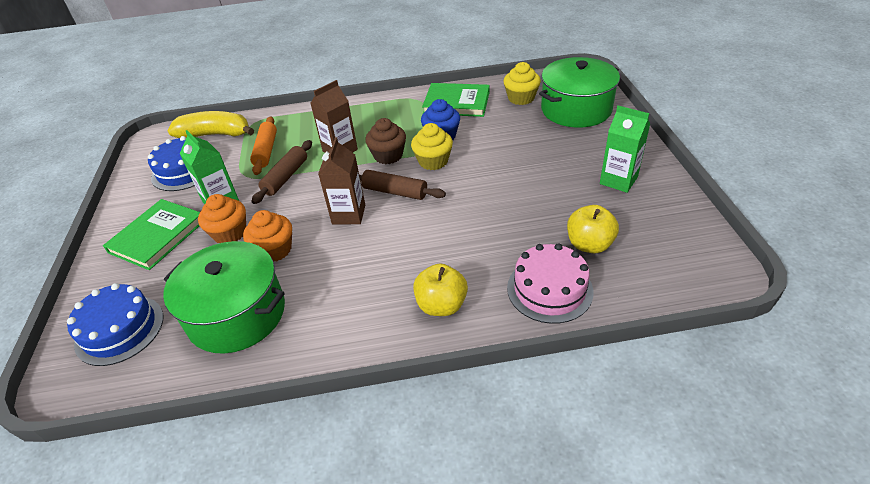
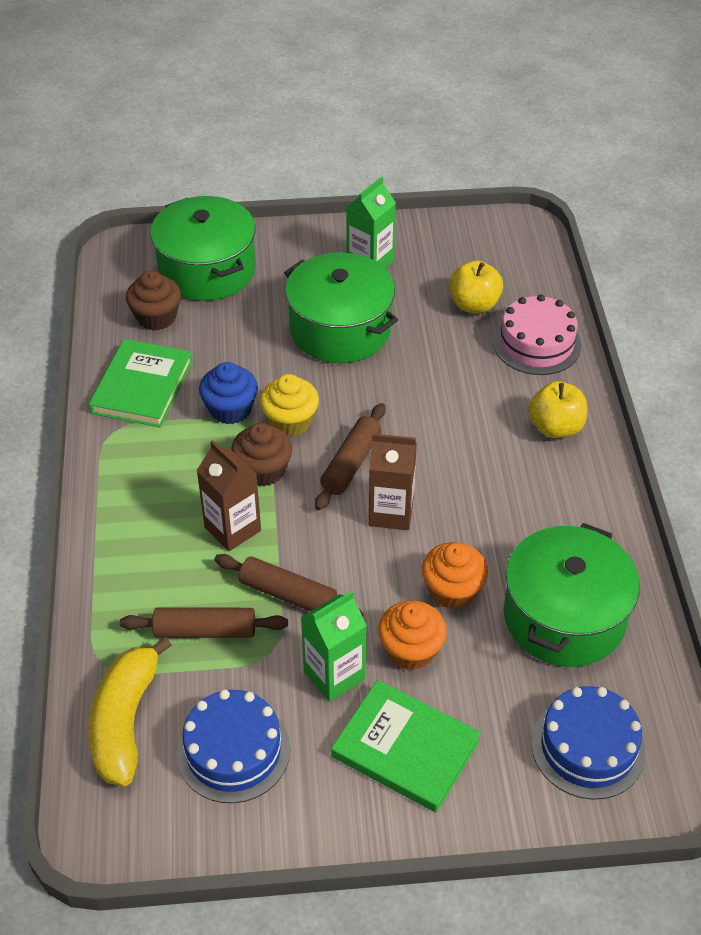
camera: 90 degrees left, 5 degrees up
(266, 151) = (205, 631): orange rolling pin -> brown rolling pin
(521, 98) = (156, 317): yellow cupcake -> brown cupcake
(533, 173) = (340, 329): none -> green pot

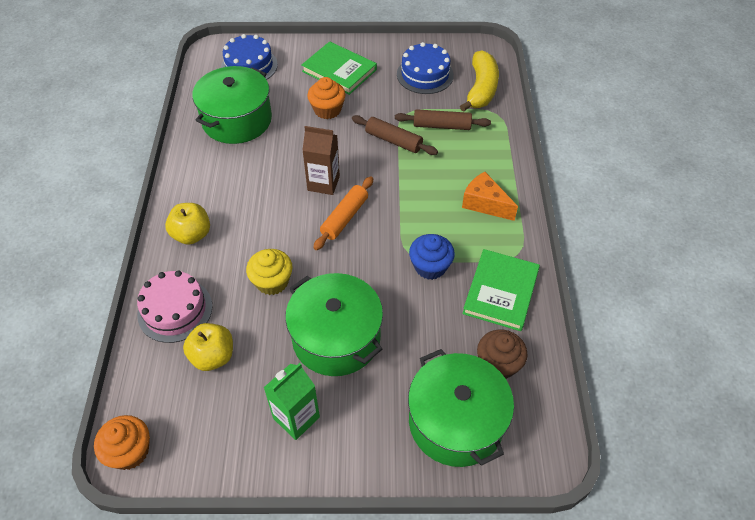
camera: 175 degrees left, 5 degrees up
(148, 497) = (484, 204): none -> orange cheese
(232, 529) = (427, 180): brown carton -> none
(263, 470) = (406, 217): brown cupcake -> none
(290, 421) = (385, 253): yellow cupcake -> yellow cupcake (272, 282)
(334, 675) = (371, 101): green carton -> none
(351, 463) = (344, 218): brown rolling pin -> orange rolling pin
(452, 590) = (296, 137): orange cupcake -> orange cupcake (130, 451)

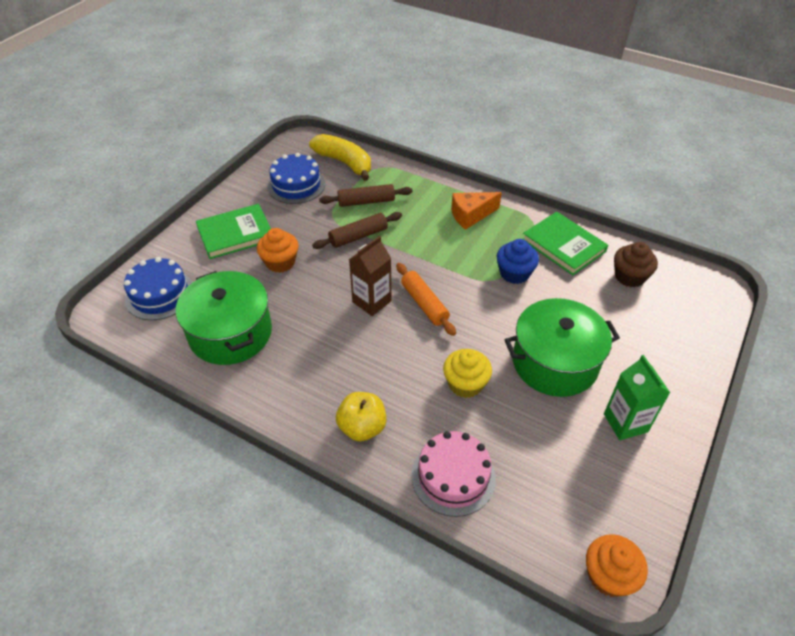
camera: 60 degrees left, 5 degrees down
(213, 356) = (528, 463): yellow apple -> none
(441, 126) = (366, 201): brown rolling pin -> brown rolling pin turned 45 degrees clockwise
(456, 421) = (670, 322): green pot -> none

